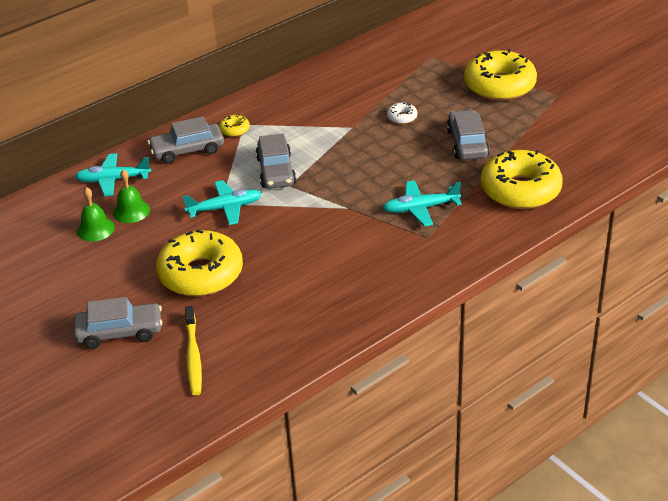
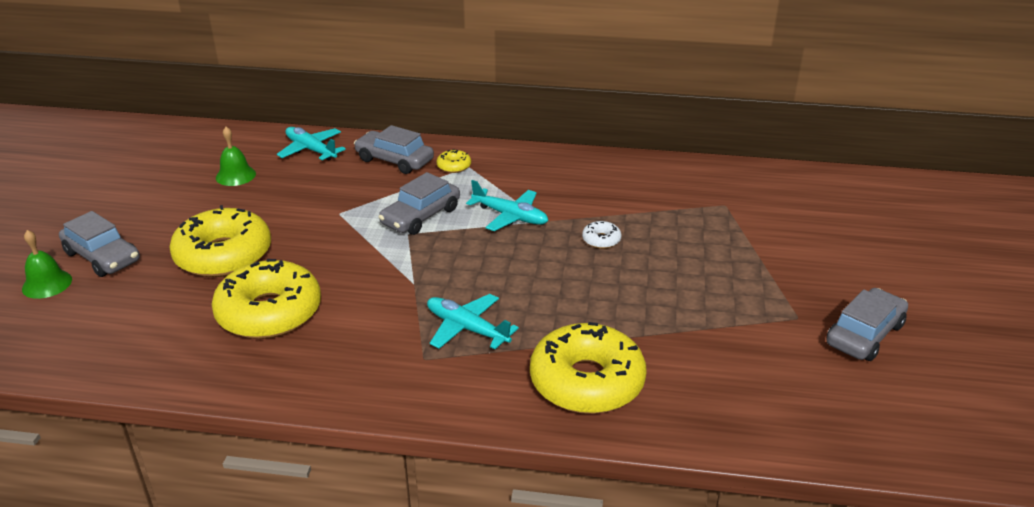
camera: 45 degrees right, 5 degrees down
(131, 211) = (278, 178): green bell -> green bell (47, 284)
(193, 356) = (98, 312): yellow toothbrush -> none
(225, 208) = (334, 219): turquoise plane -> turquoise plane (510, 216)
(467, 143) = (618, 302): grey car -> grey car (864, 334)
(499, 86) = (749, 270): yellow donut -> yellow donut (269, 312)

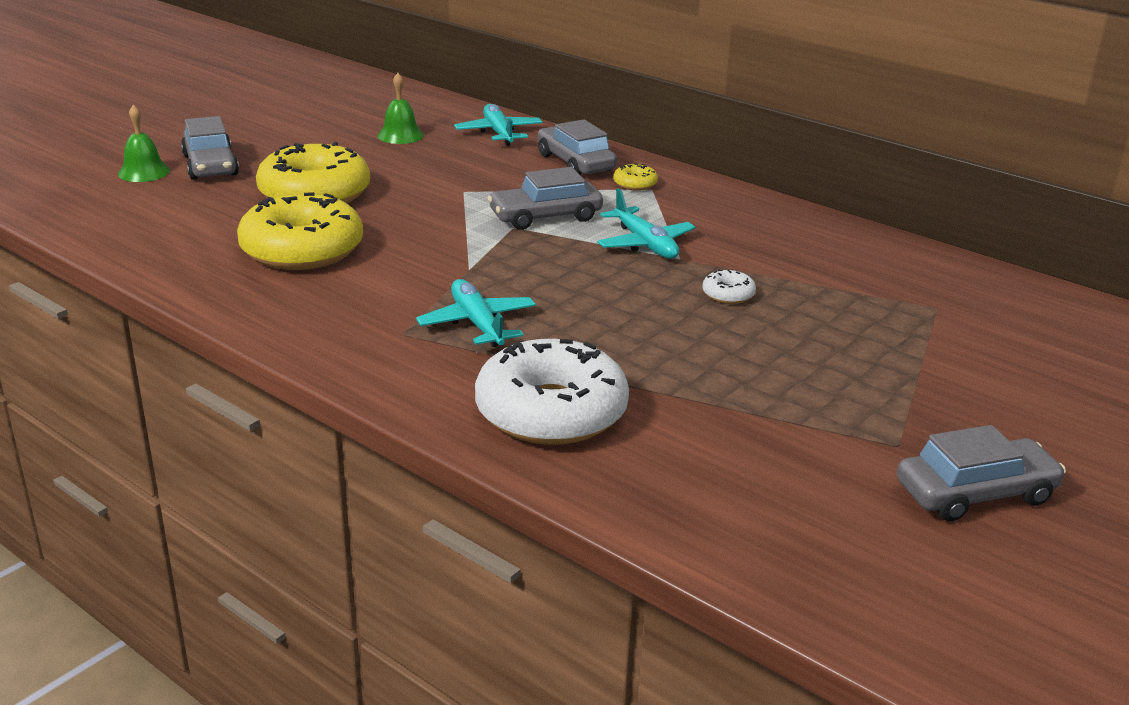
camera: 30 degrees right, 5 degrees down
(586, 382) = (551, 412): yellow donut -> white donut

